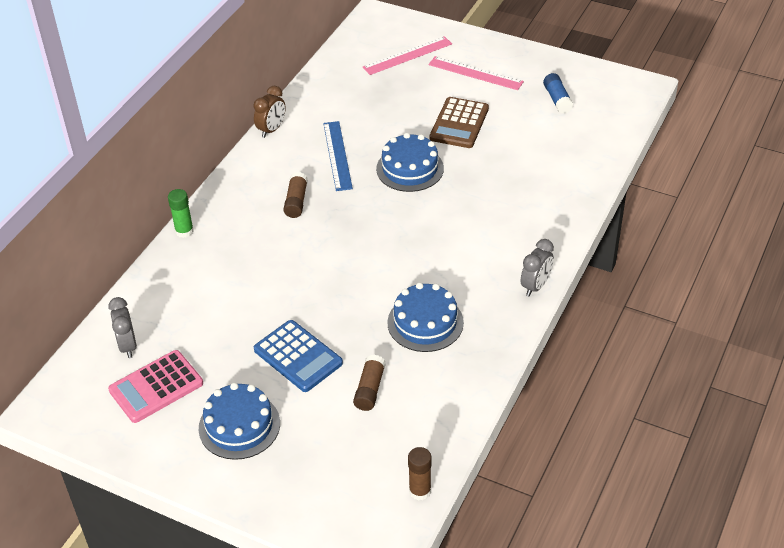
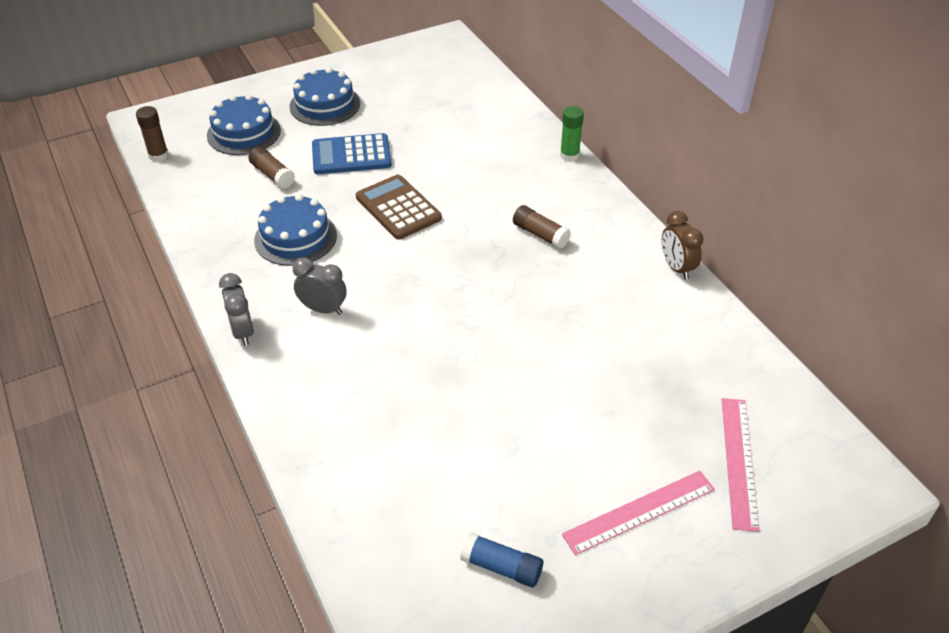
camera: 125 degrees right, 0 degrees up
(127, 346) = (465, 86): grey clock -> grey clock (323, 309)
(156, 387) = (408, 84): pink calculator -> none
(337, 155) = (585, 295): blue ruler -> none
(410, 168) = (508, 338): blue cake -> blue cake (243, 133)
(459, 123) = (546, 427): brown calculator -> brown calculator (398, 208)

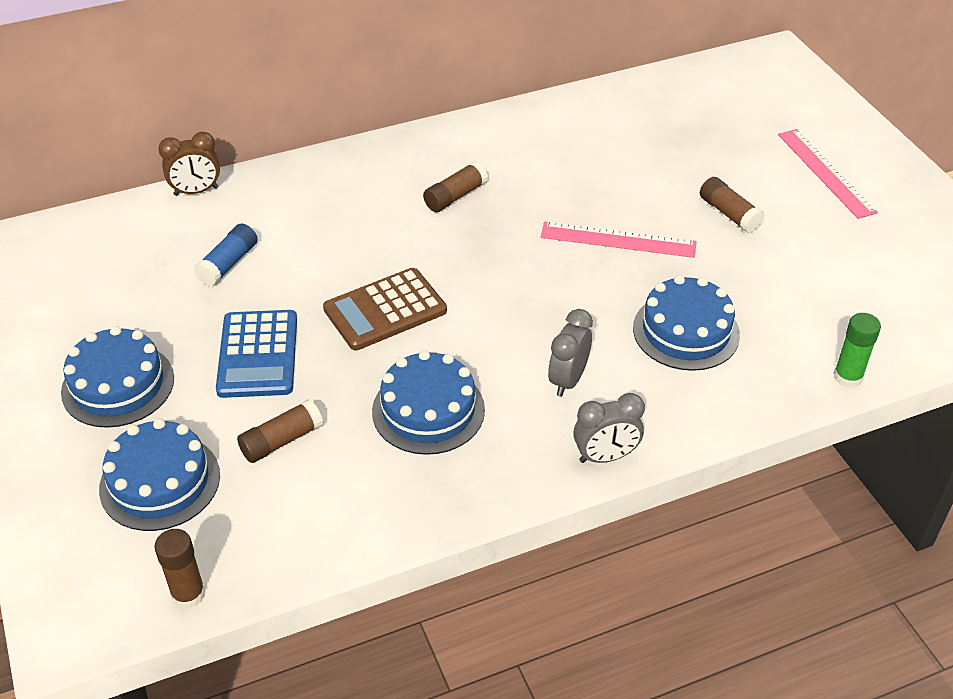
camera: 85 degrees left, 0 degrees up
(380, 383) = (686, 331): none -> blue cake
(502, 567) = (899, 257): blue glue stick -> blue glue stick (228, 264)
(549, 421) = (729, 214): none -> brown glue stick
(569, 155) = (314, 161): green glue stick -> green glue stick (847, 377)
(676, 268) = (521, 111): brown clock -> brown clock (196, 191)
(739, 461) = (764, 113): pink ruler -> pink ruler (618, 240)

